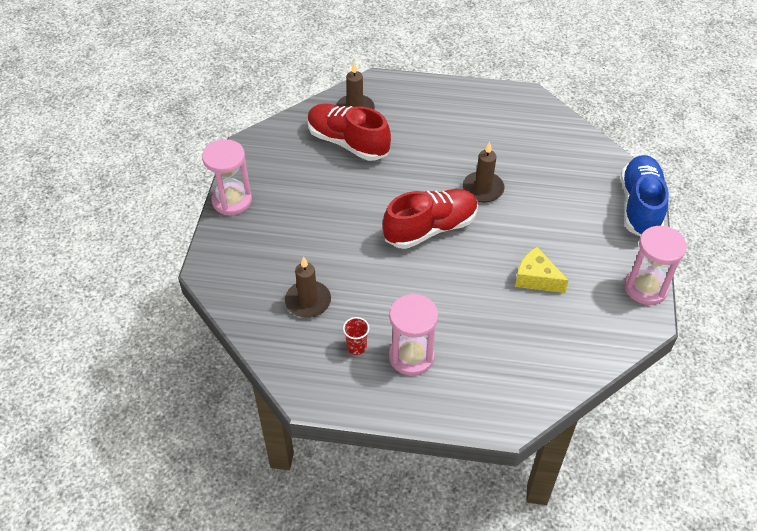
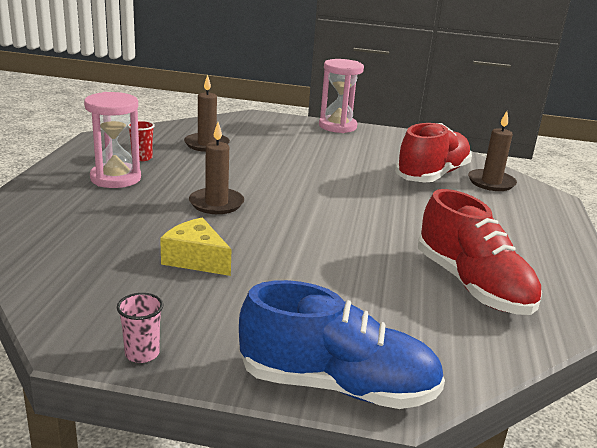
camera: 90 degrees right, 25 degrees down
(430, 228) = (295, 204): red shoe -> red shoe (472, 285)
(483, 189) = (366, 243): brown candle -> brown candle (216, 203)
(536, 278) = (196, 259): yellow cheese -> yellow cheese turned 90 degrees counterclockwise
(645, 288) = (142, 354): pink hourglass -> pink cup

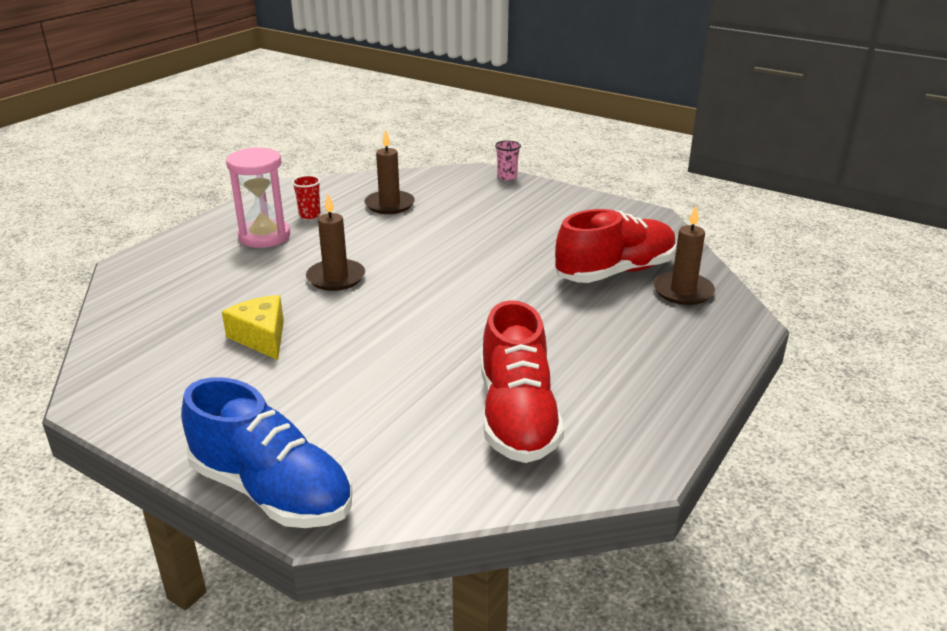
camera: 25 degrees right, 5 degrees up
(142, 354) = (136, 422): pink cup -> pink cup (507, 177)
(337, 126) = (562, 194): pink hourglass -> none

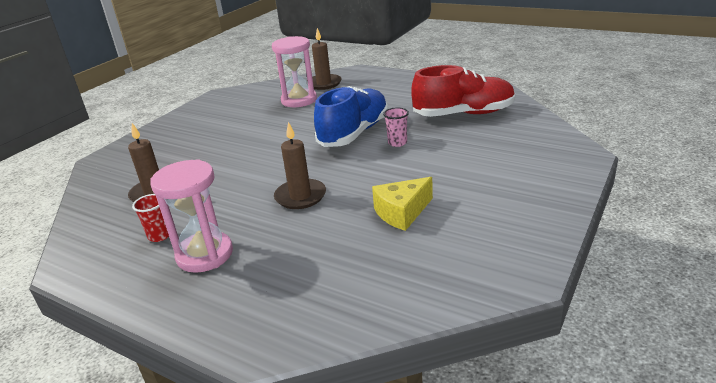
camera: 90 degrees left, 0 degrees up
(272, 491) = (571, 171): blue shoe -> blue shoe (354, 133)
(507, 177) = (121, 146): pink cup -> pink cup (397, 143)
(615, 272) = (299, 100): red shoe -> pink hourglass

